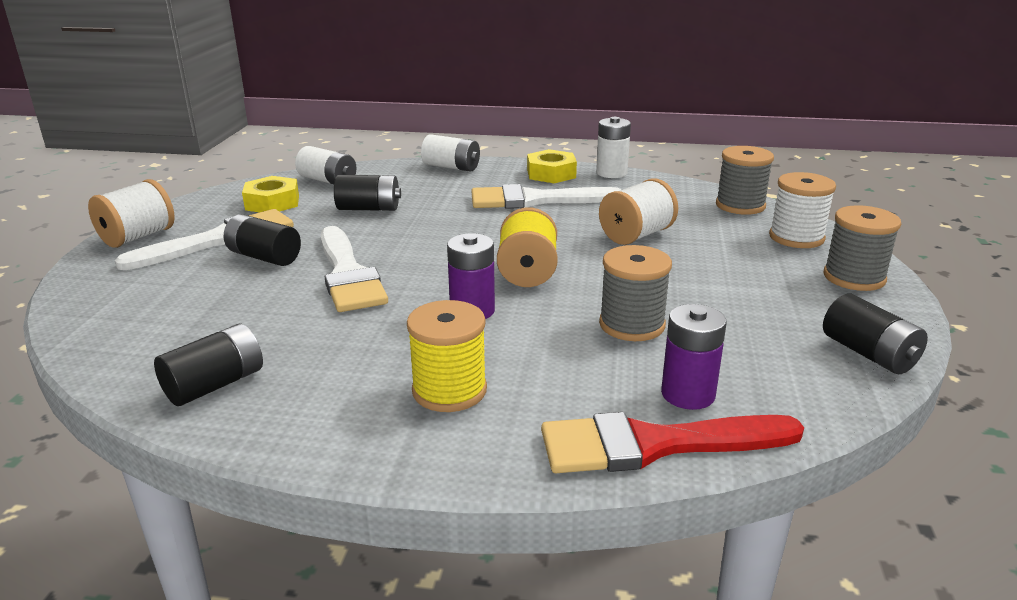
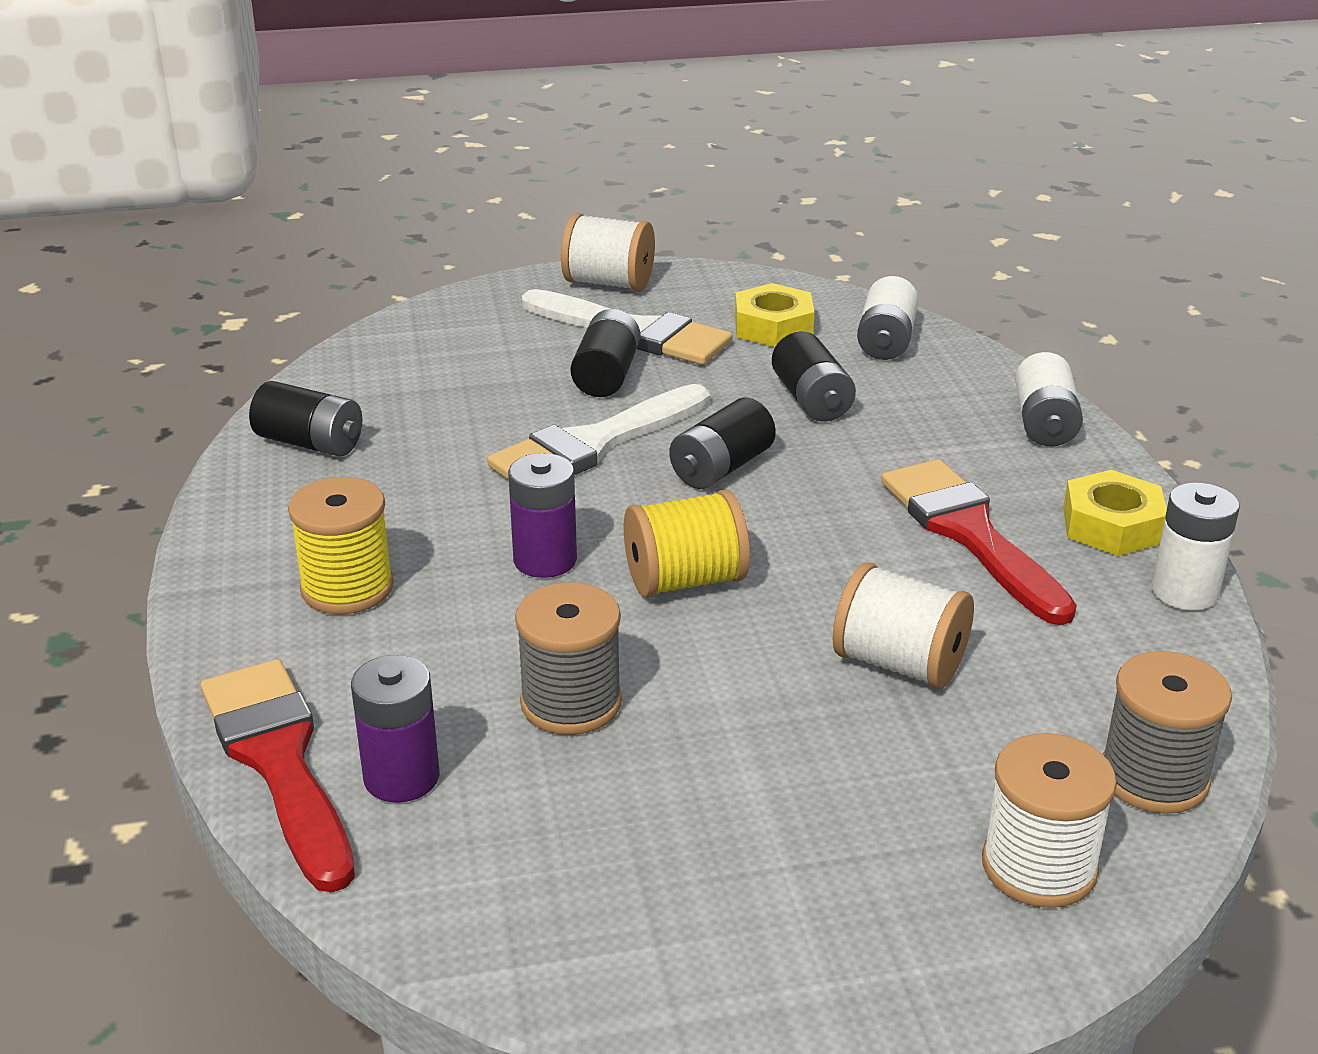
camera: 70 degrees right, 5 degrees up
(536, 200) = (970, 534): white brush -> red brush
(854, 277) = (892, 953): grey spool -> none
(868, 354) = (591, 967): black battery -> black battery (721, 468)

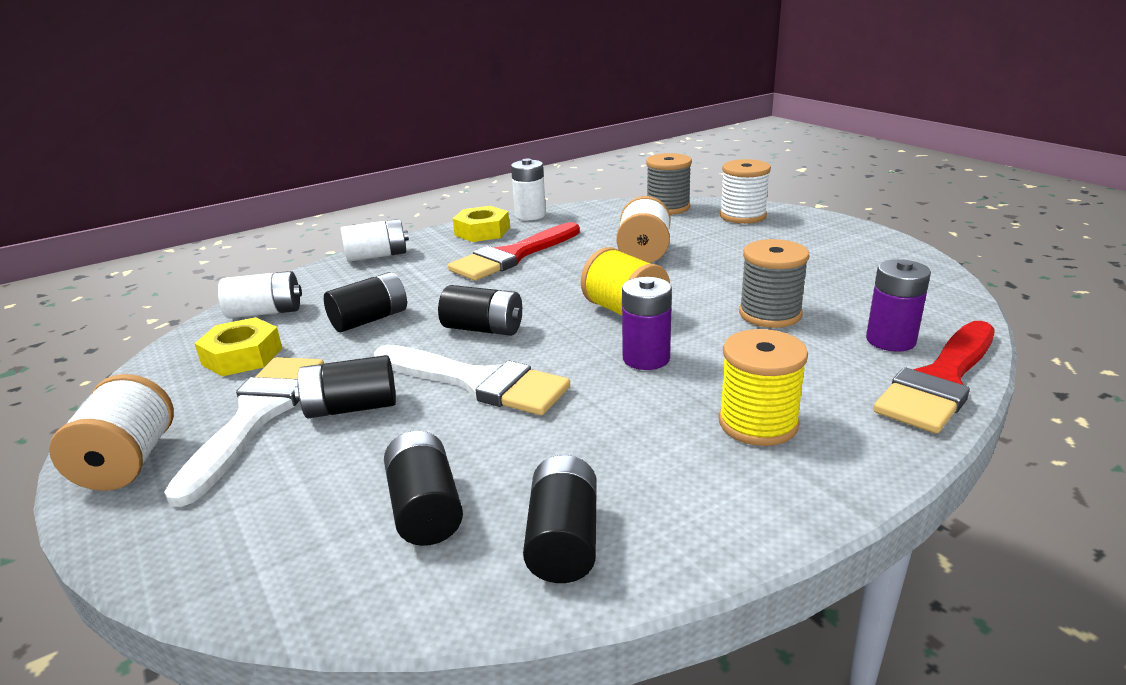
camera: 110 degrees left, 5 degrees down
(412, 393) = (425, 509): none -> black battery

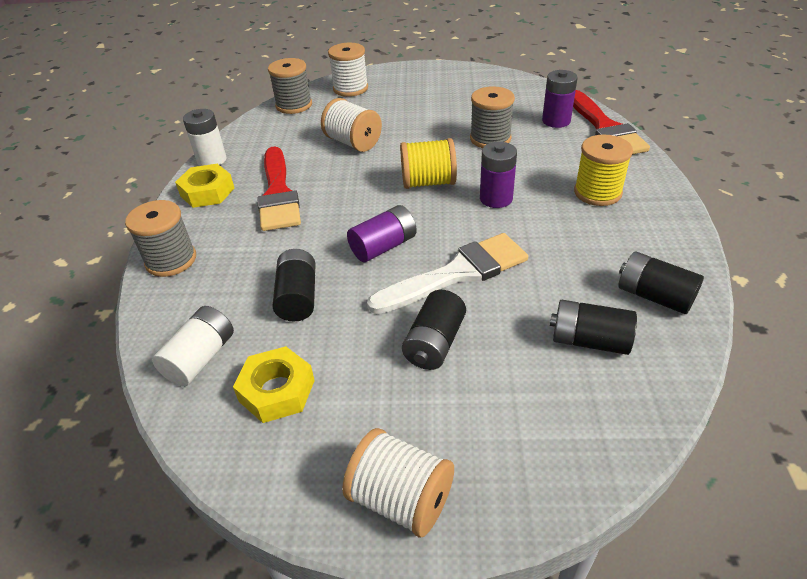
camera: 55 degrees left, 15 degrees up
(256, 417) = (398, 401): white brush -> none
(377, 256) = (171, 260): white battery -> grey spool
(483, 329) = (383, 247): black battery -> purple battery

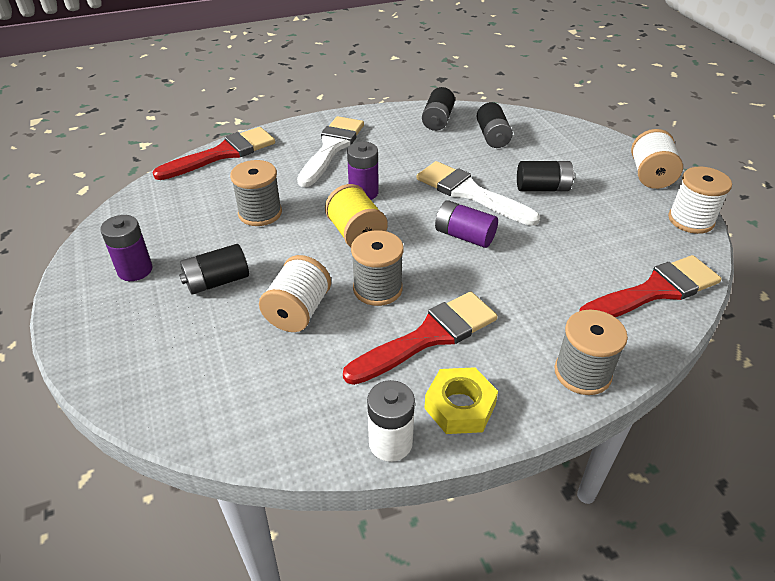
camera: 115 degrees left, 0 degrees up
(200, 358) = (654, 291): white battery -> red brush
(277, 391) = (639, 241): yellow nut -> none
(294, 105) = (206, 415): grey spool -> grey spool (377, 289)
(298, 297) = (556, 263): black battery -> black battery (217, 281)
(350, 89) = (142, 366): white spool -> white spool (690, 220)
(556, 121) = (213, 180): purple battery -> purple battery (135, 270)
(597, 192) = (331, 148): yellow spool -> white brush

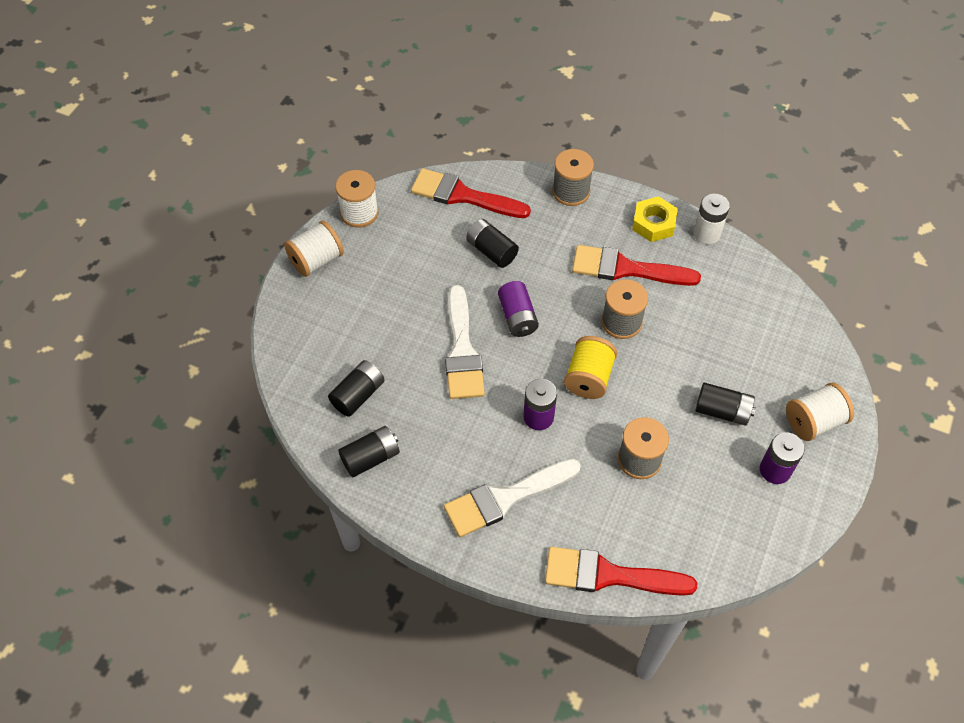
camera: 135 degrees left, 15 degrees up
(298, 311) = (687, 344): white spool -> white spool (813, 421)
(542, 188) = (406, 312): black battery -> black battery (491, 251)

